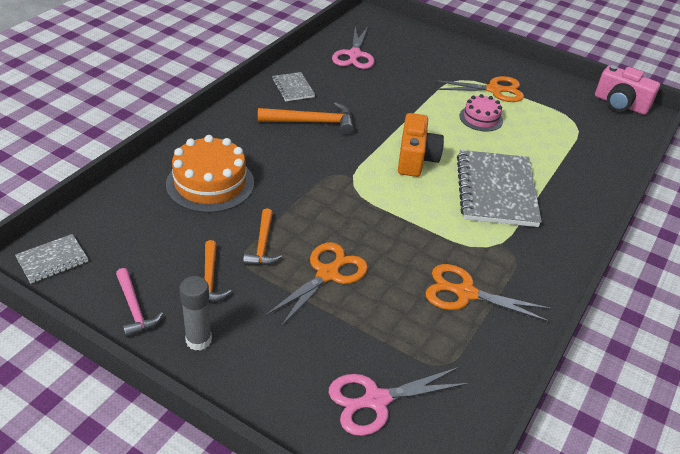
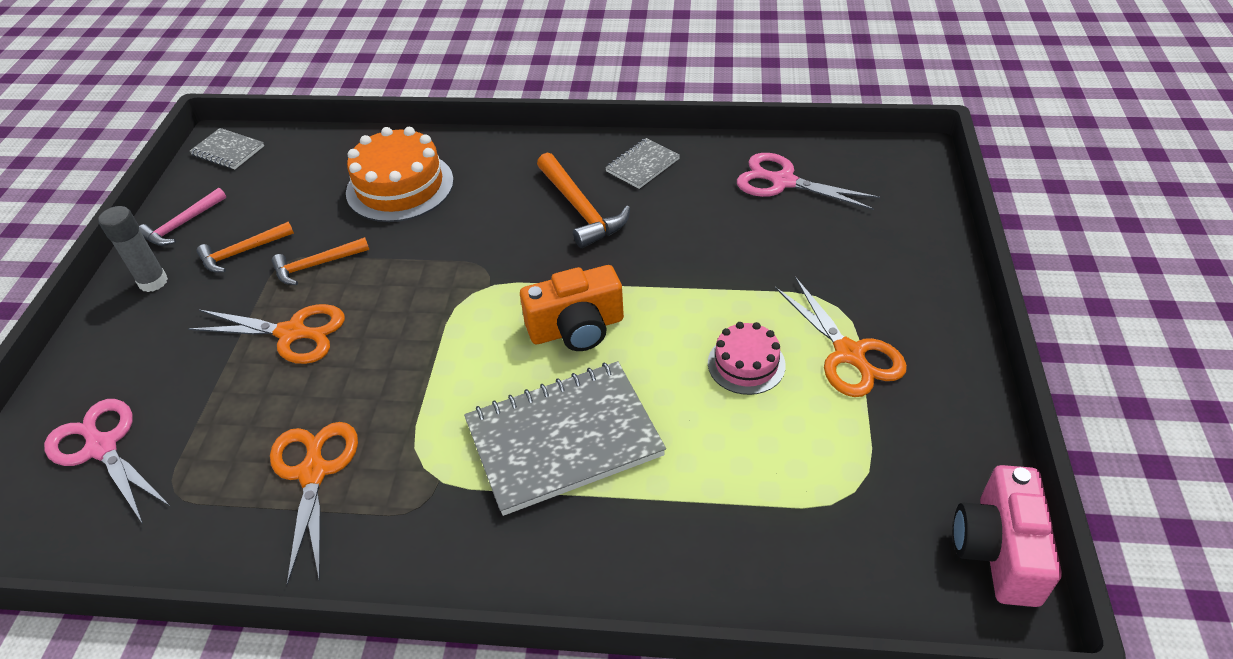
camera: 70 degrees right, 5 degrees up
(354, 55) = (783, 182): pink scissors -> pink scissors turned 45 degrees clockwise

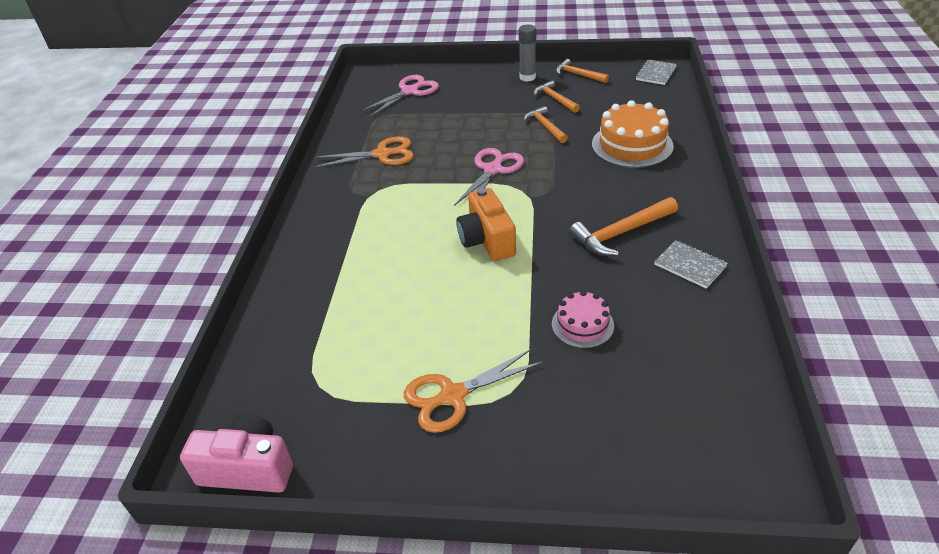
camera: 90 degrees right, 5 degrees down
(182, 224) = (578, 75): pink hammer -> orange hammer
(292, 333) = (485, 129): orange scissors -> none
(563, 439) = (390, 241): grey notebook -> none
(746, 364) = (446, 330): pink cake -> pink cake (582, 325)
(783, 182) = (688, 364): pink scissors -> pink scissors (493, 170)

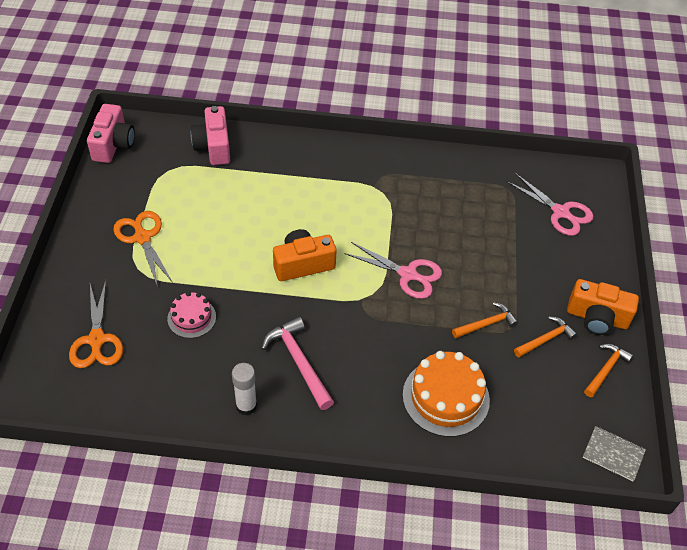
camera: 85 degrees right, 10 degrees up
(277, 340) = (213, 146): none -> pink camera
(382, 154) = (440, 194): orange scissors -> orange scissors (97, 340)
(527, 77) = (597, 318): grey glue stick -> orange camera
(621, 233) = (298, 362): orange hammer -> pink hammer
(690, 265) = (246, 406): grey notebook -> white glue stick

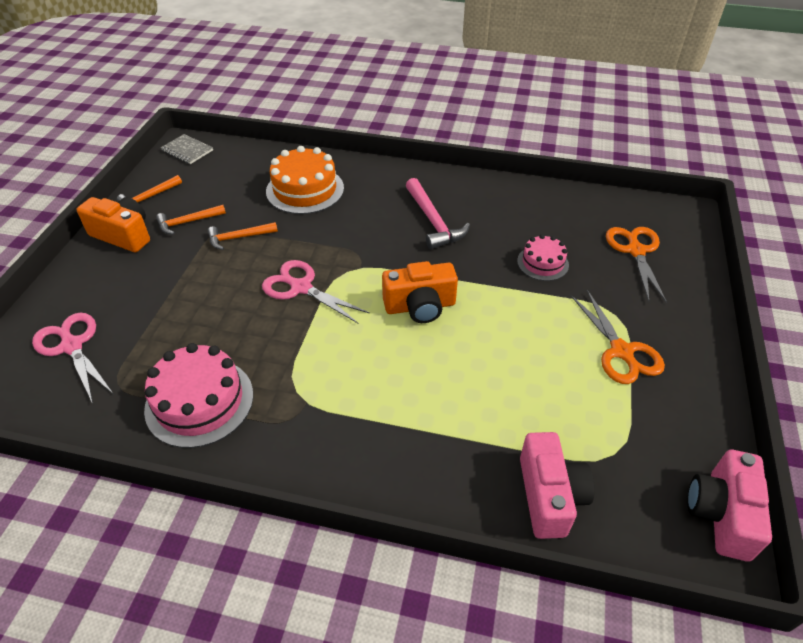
camera: 170 degrees left, 5 degrees down
(246, 406) = (482, 195): white glue stick -> none
(446, 182) = (199, 401): none -> pink cake

